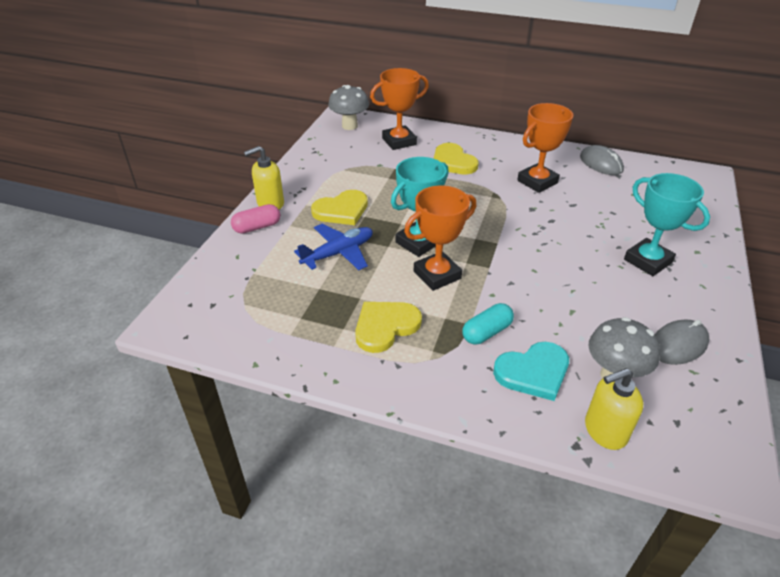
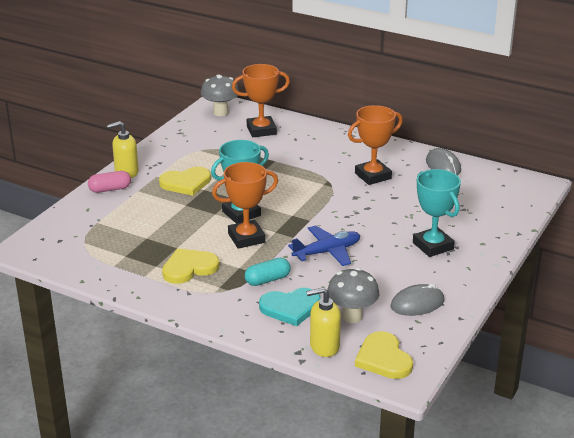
camera: 10 degrees right, 10 degrees down
(338, 253) = (171, 215): blue plane -> blue plane (327, 252)
(453, 162) = (303, 152): yellow heart -> yellow heart (383, 358)

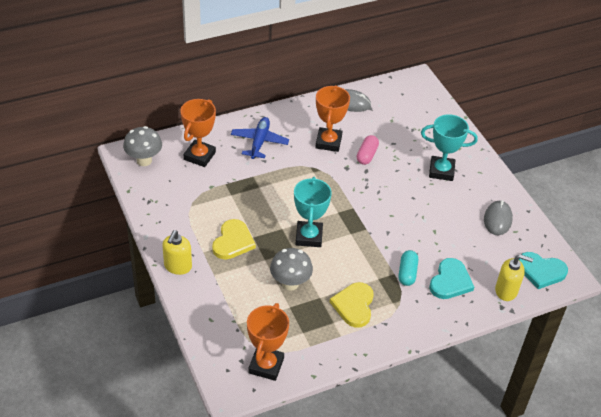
camera: 55 degrees left, 15 degrees up
(110, 189) = (194, 290): pink capsule -> pink capsule (367, 155)
(246, 238) = (344, 253): orange trophy -> orange trophy (266, 365)
(324, 346) = (506, 291): yellow soap dispenser -> yellow soap dispenser turned 105 degrees counterclockwise
(327, 252) = (401, 223): blue plane -> blue plane (259, 142)
(352, 316) = (485, 258): grey mushroom -> grey mushroom (290, 283)
(383, 358) = (541, 271): yellow heart -> turquoise heart

